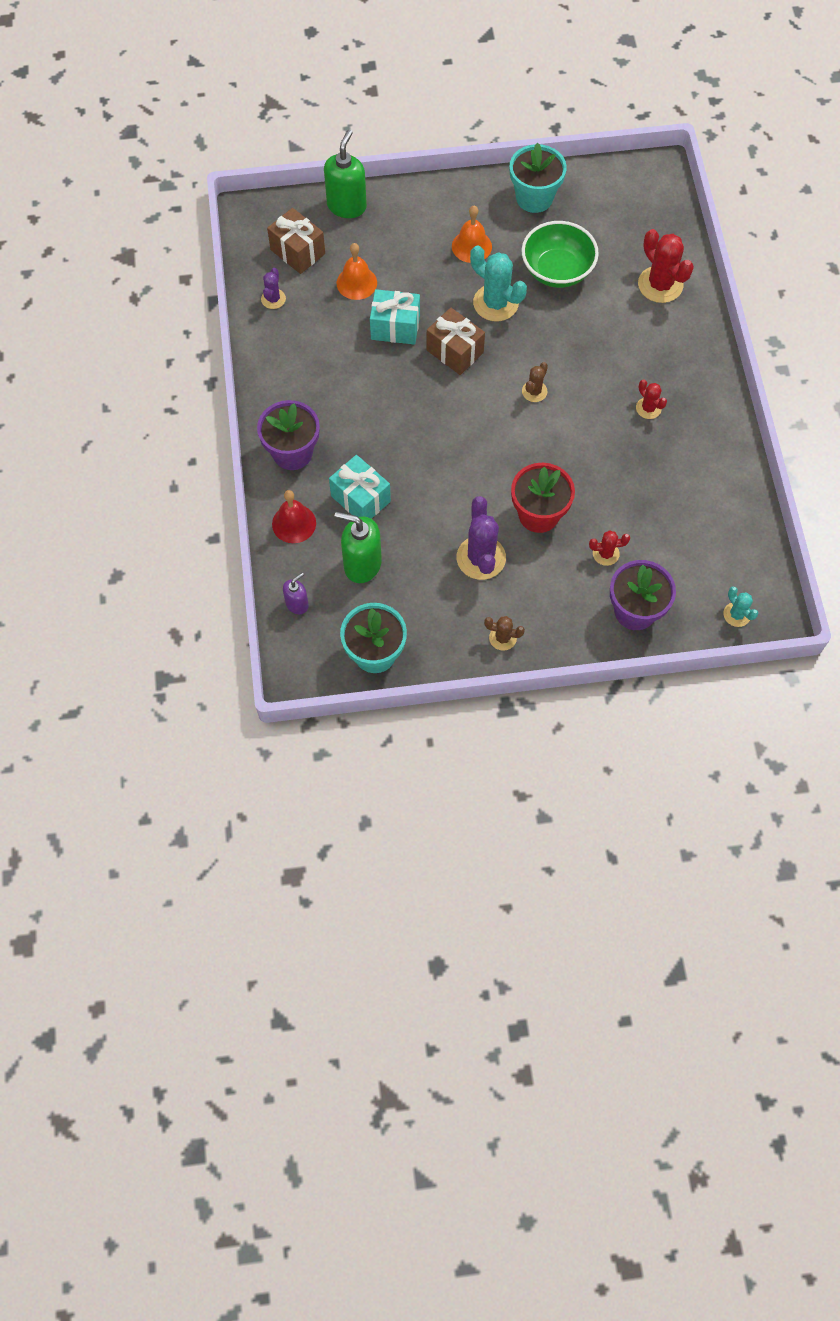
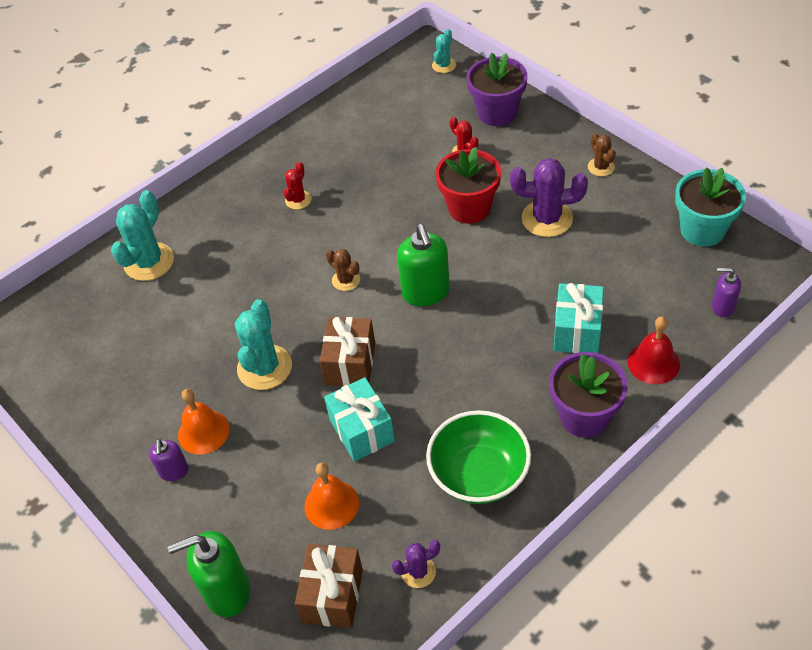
camera: 120 degrees left, 15 degrees down
(362, 564) = (637, 288): green soap dispenser -> green soap dispenser (426, 292)
(454, 218) = (174, 471): none -> purple soap dispenser
(481, 558) = (547, 218): purple cactus -> purple cactus turned 45 degrees clockwise
(534, 198) = (97, 417): turquoise flower pot -> none
(534, 391) = (346, 280): brown cactus -> brown cactus turned 45 degrees clockwise
(557, 270) = (186, 344): green bowl -> green bowl (479, 474)
(660, 285) = (149, 262): red cactus -> turquoise cactus

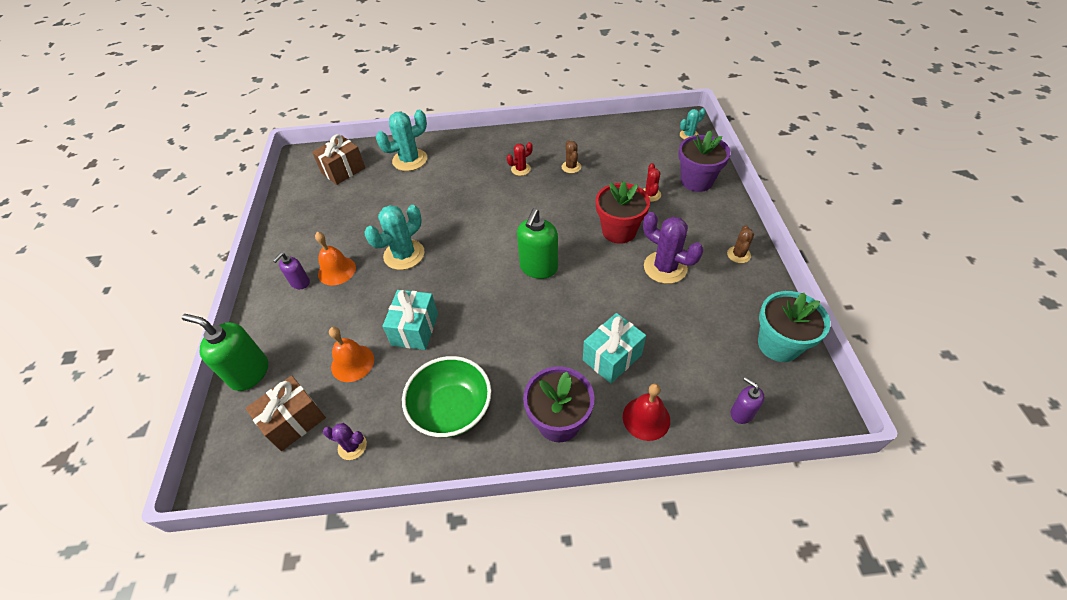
camera: 35 degrees right, 0 degrees up
(346, 280) = (499, 231): brown cactus -> brown cactus (571, 167)
(350, 364) = (451, 283): brown gift -> brown gift (343, 170)

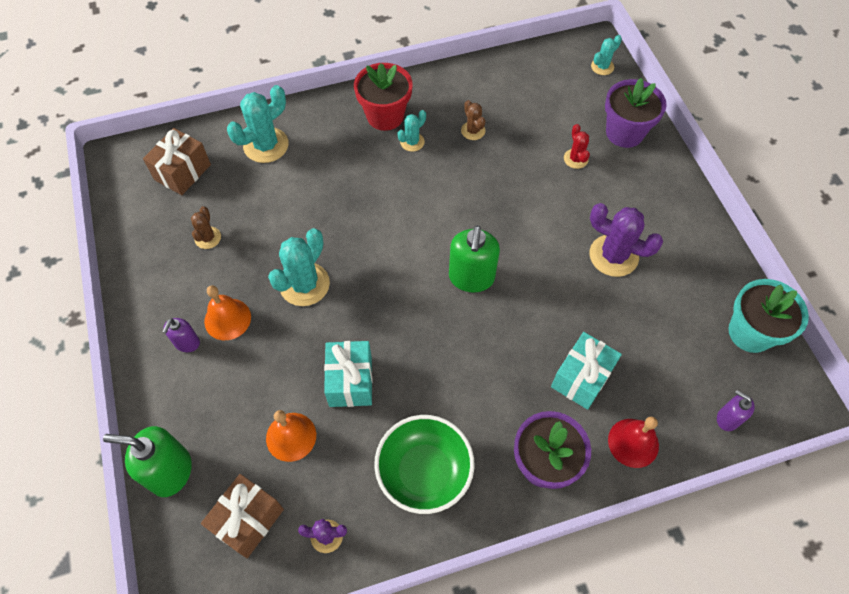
camera: 15 degrees left, 10 degrees up
(521, 169) = (412, 142): red cactus -> turquoise cactus
(619, 231) = (551, 214): red flower pot -> red flower pot (385, 116)
(738, 255) = (689, 227): brown cactus -> brown cactus (208, 238)

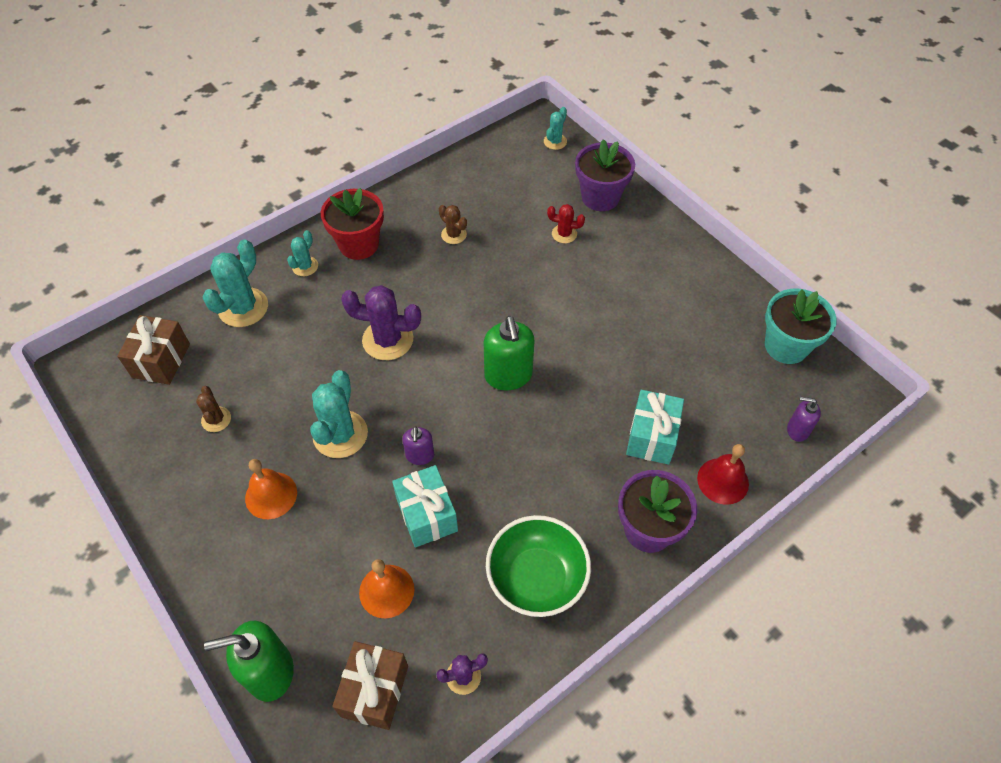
camera: 20 degrees left, 5 degrees down
(187, 343) = (236, 534): purple soap dispenser -> purple soap dispenser (420, 456)
(412, 142) = (396, 262): turquoise cactus -> turquoise cactus (305, 266)
(575, 159) = (564, 234): red cactus -> red cactus turned 45 degrees counterclockwise
(613, 256) = (635, 314): purple cactus -> purple cactus (388, 340)

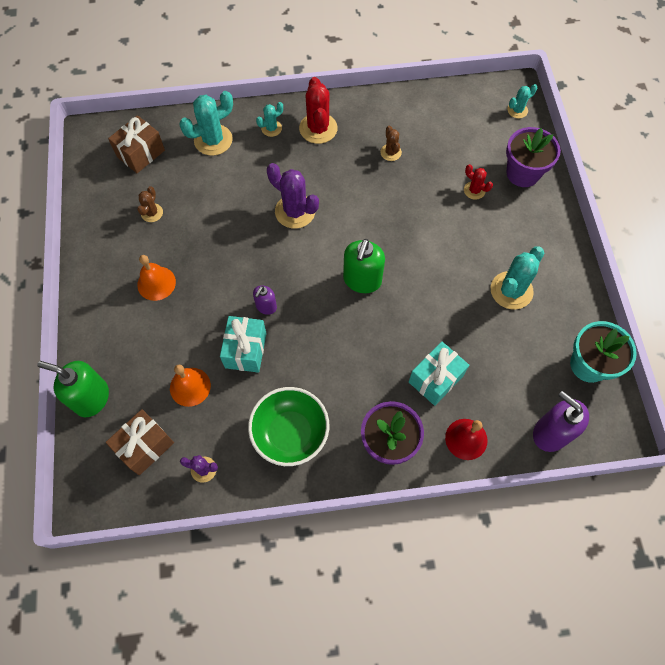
camera: 30 degrees right, 10 degrees up
(340, 434) = (223, 264): turquoise cactus -> turquoise cactus (511, 290)
(359, 244) = (318, 128): red flower pot -> red cactus
(797, 430) = (550, 433): purple soap dispenser -> purple soap dispenser, size x1.79

